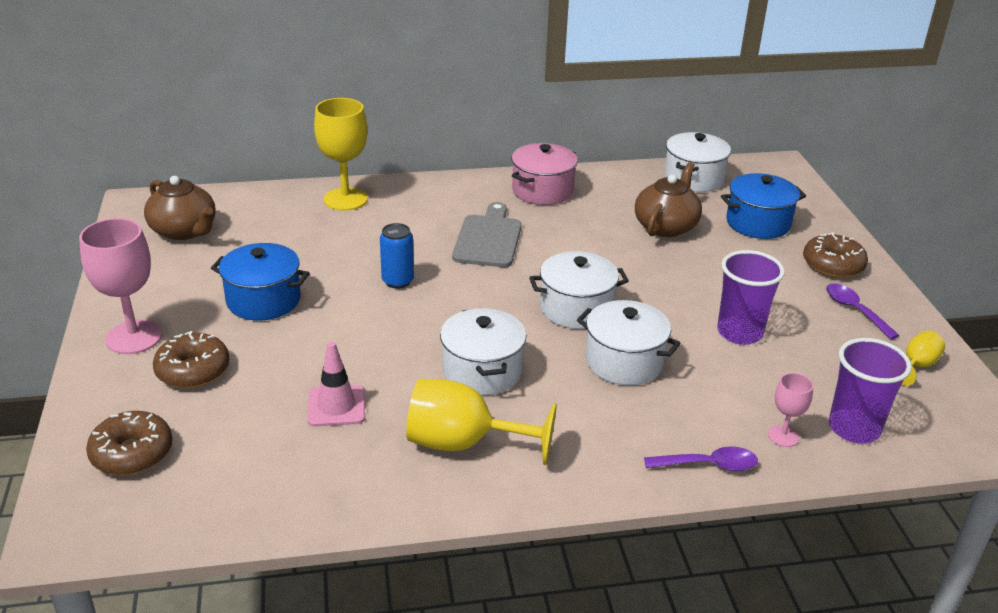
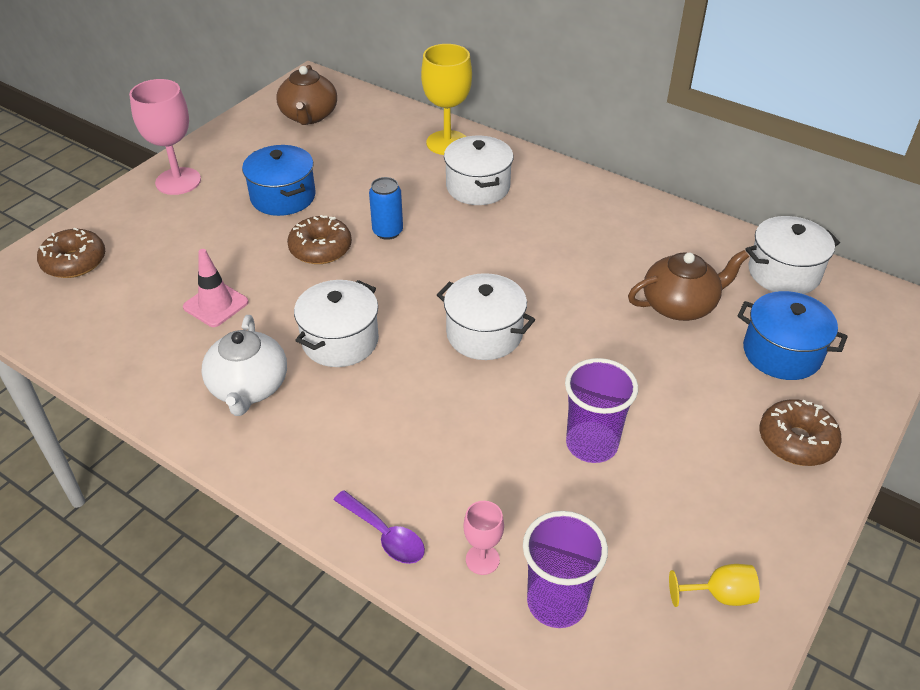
camera: 45 degrees right, 10 degrees up
(193, 370) = (176, 225): brown donut -> brown donut (320, 249)
(464, 443) = (249, 387): yellow goblet -> white teapot
(488, 238) = (505, 233): grey cutting board -> none
(542, 191) = (615, 212): pink pot -> none
(624, 362) = (453, 403): white pot -> white pot (478, 187)
(854, 310) = (744, 499): purple spoon -> none

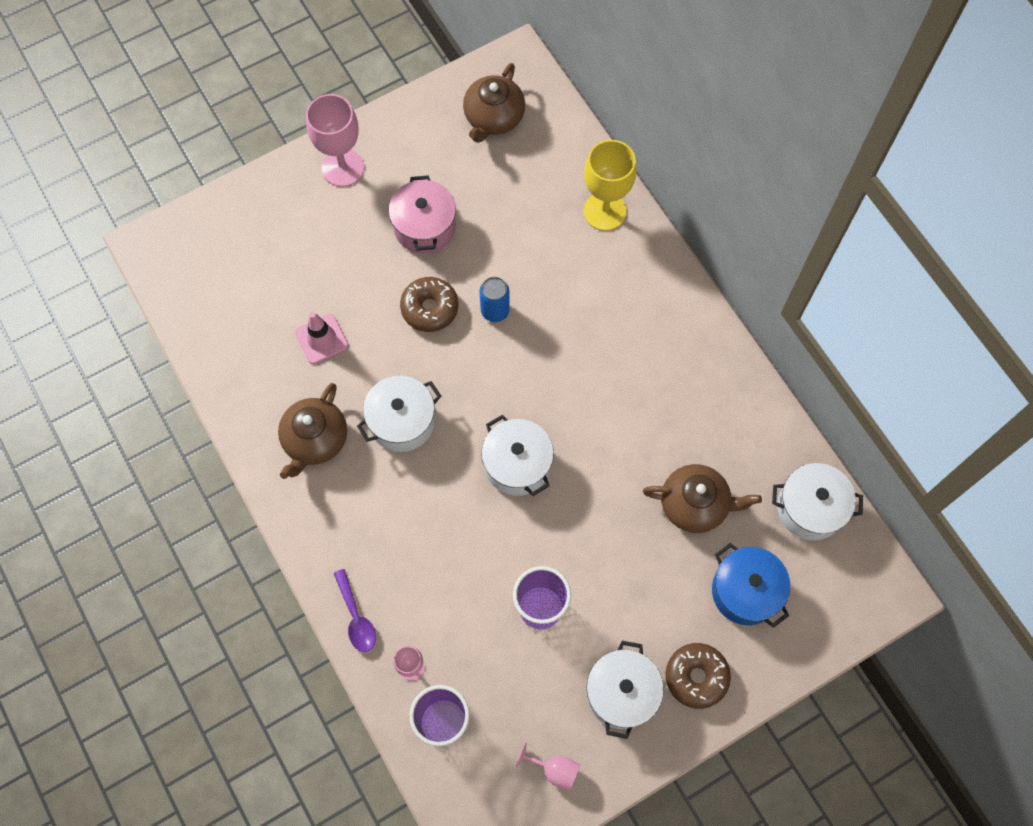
camera: 25 degrees right, 25 degrees up
(74, 262) = (228, 240): brown donut -> none
(249, 387) = (315, 440): white teapot -> brown teapot
(283, 197) = (424, 227): blue pot -> pink pot
(478, 187) = (601, 285): white pot -> white pot (621, 693)
(720, 595) = (554, 770): yellow goblet -> pink goblet

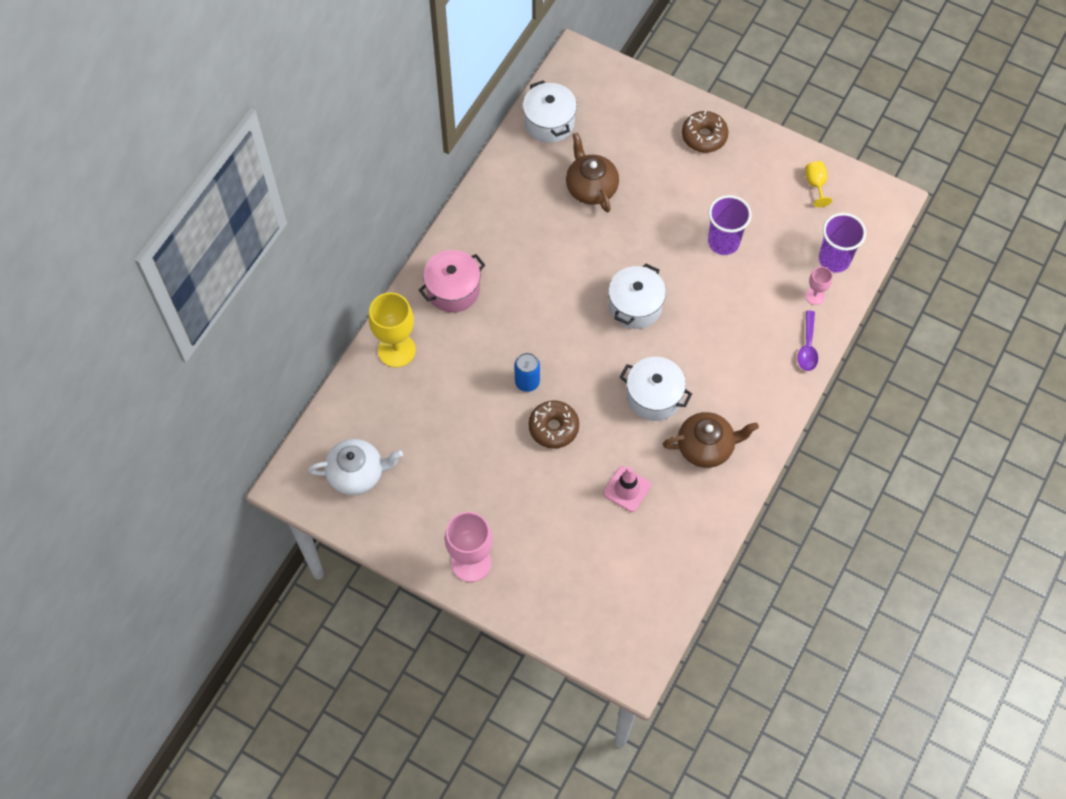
camera: 120 degrees left, 5 degrees down
(356, 617) = (807, 347): purple spoon -> purple spoon turned 150 degrees clockwise
(424, 227) = (487, 470): pink pot -> pink pot (453, 290)
(493, 118) = (357, 473): brown teapot -> white teapot
(554, 770) = (815, 185): pink goblet -> yellow goblet
(621, 693) = (743, 171): white pot -> none
(745, 591) = (630, 134): blue pot -> none

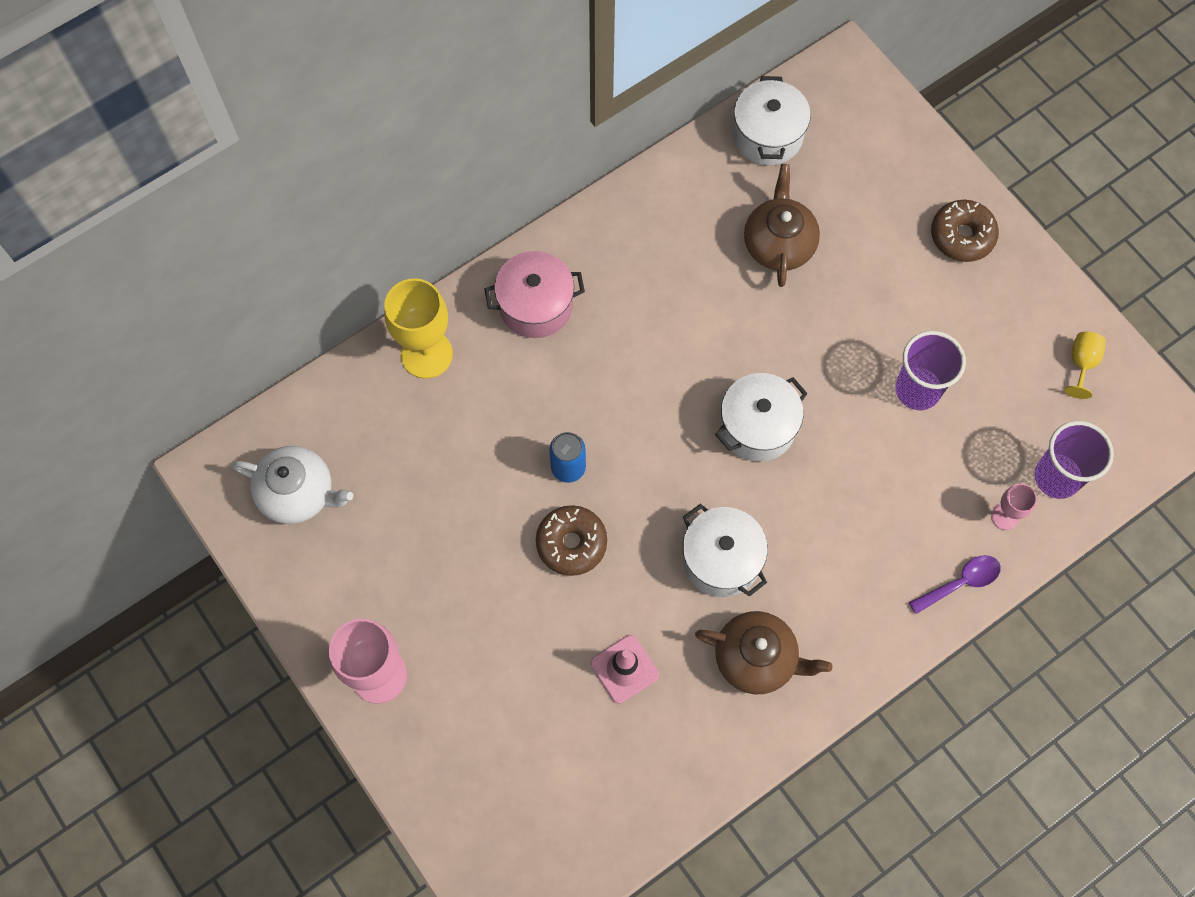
camera: 25 degrees right, 5 degrees up
(807, 347) = (960, 583): purple spoon -> purple spoon turned 150 degrees counterclockwise

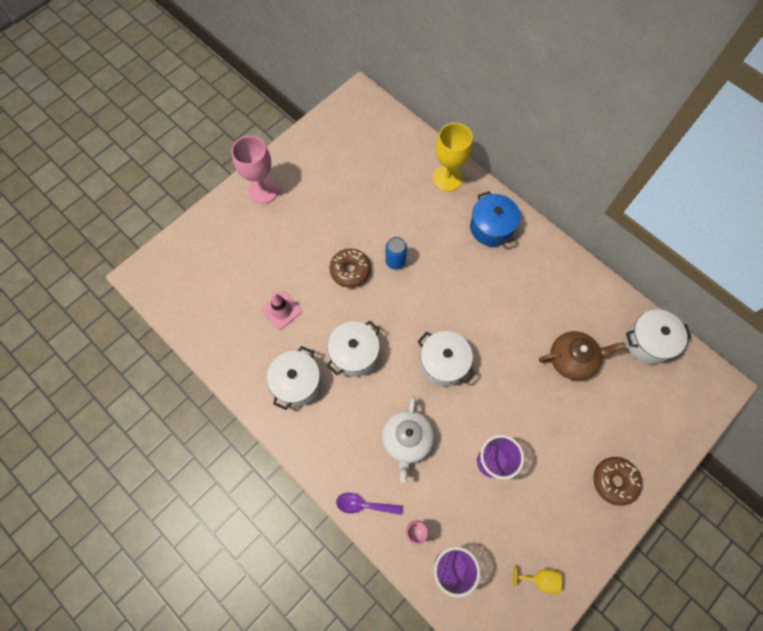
camera: 80 degrees right, 0 degrees up
(298, 493) = (355, 135): white teapot -> white teapot (407, 440)
(536, 305) = (491, 227): pink pot -> blue pot
(756, 658) = (297, 382): brown teapot -> white pot
(960, 583) = (364, 505): purple spoon -> purple spoon turned 135 degrees clockwise

